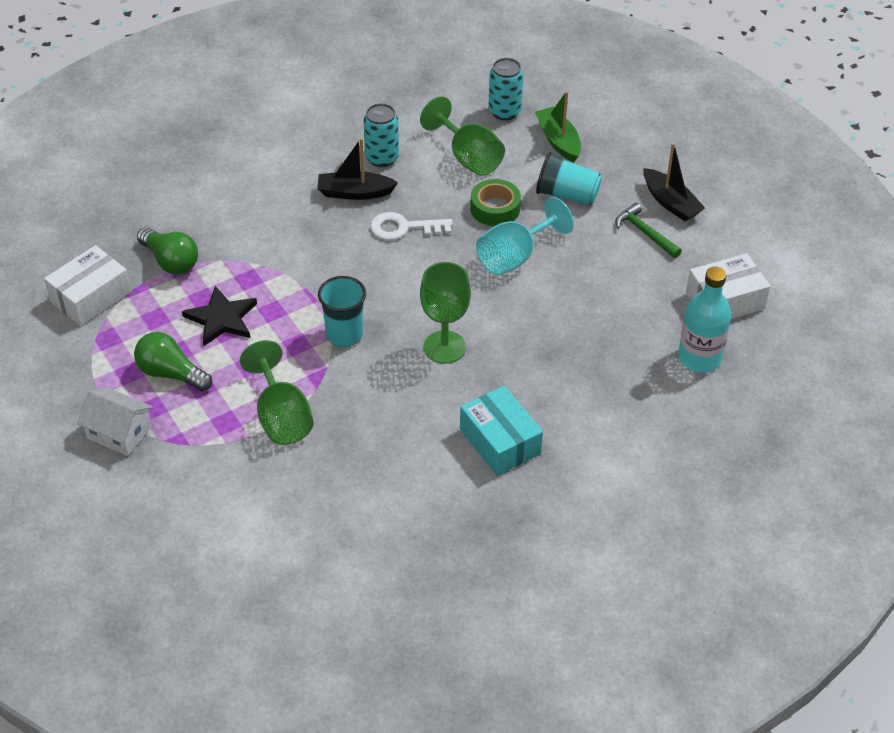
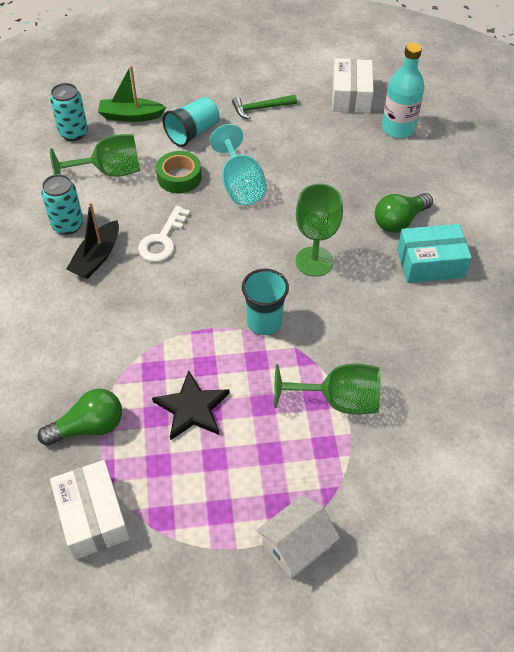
camera: 65 degrees left, 5 degrees up
(171, 373) = (240, 474): green light bulb -> green light bulb (399, 221)
(670, 203) = (239, 85): black boat -> none

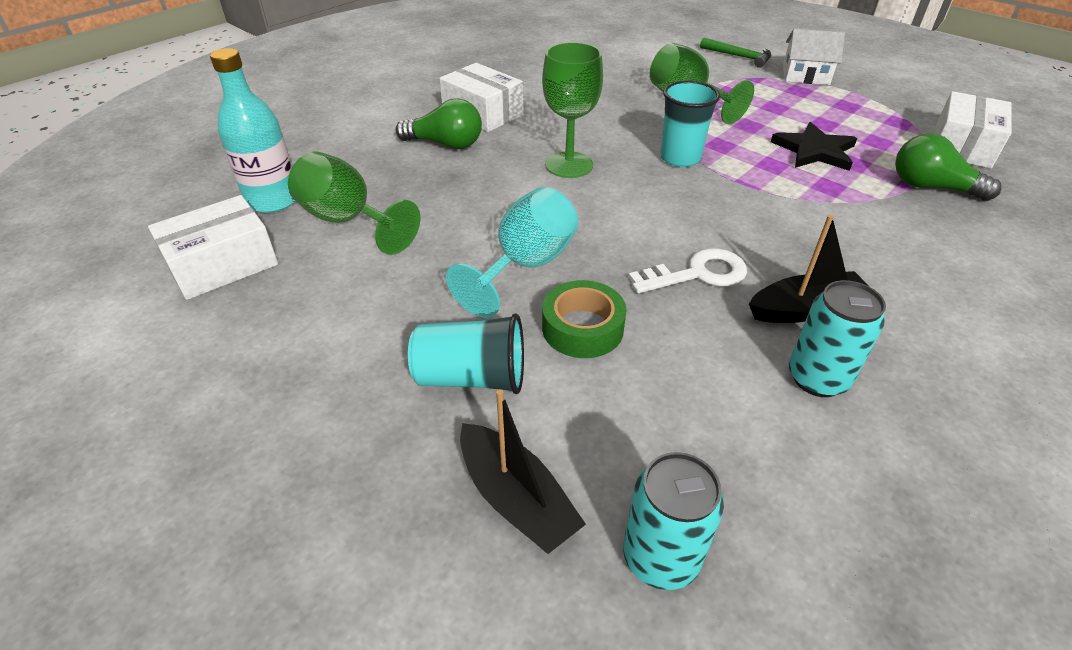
camera: 130 degrees left, 10 degrees down
(109, 172) = (673, 414): green goblet -> green goblet (348, 221)
(131, 116) = (516, 499): green boat -> black boat
(260, 108) = (333, 337): green hammer -> green hammer (739, 57)
(430, 263) = (482, 113): turquoise box -> white box

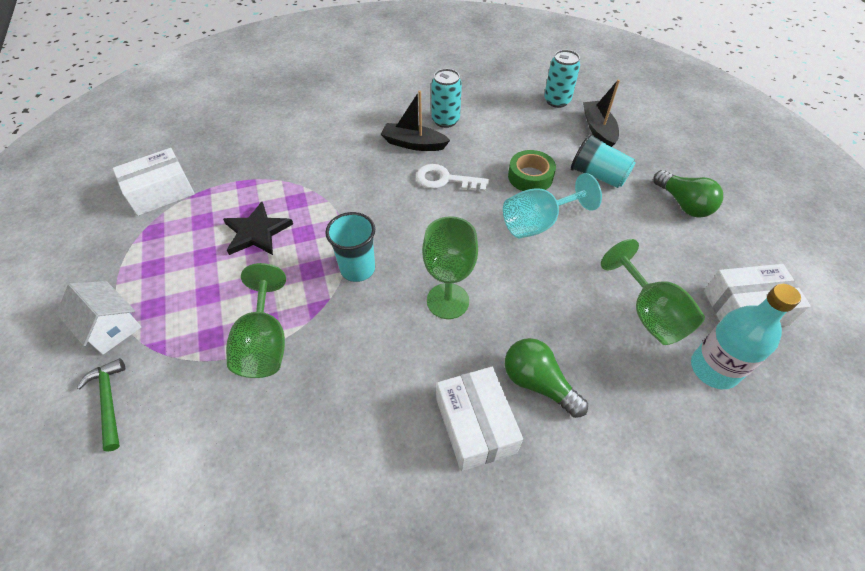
camera: 150 degrees left, 10 degrees up
(931, 187) = (240, 174): green light bulb -> green light bulb (683, 204)

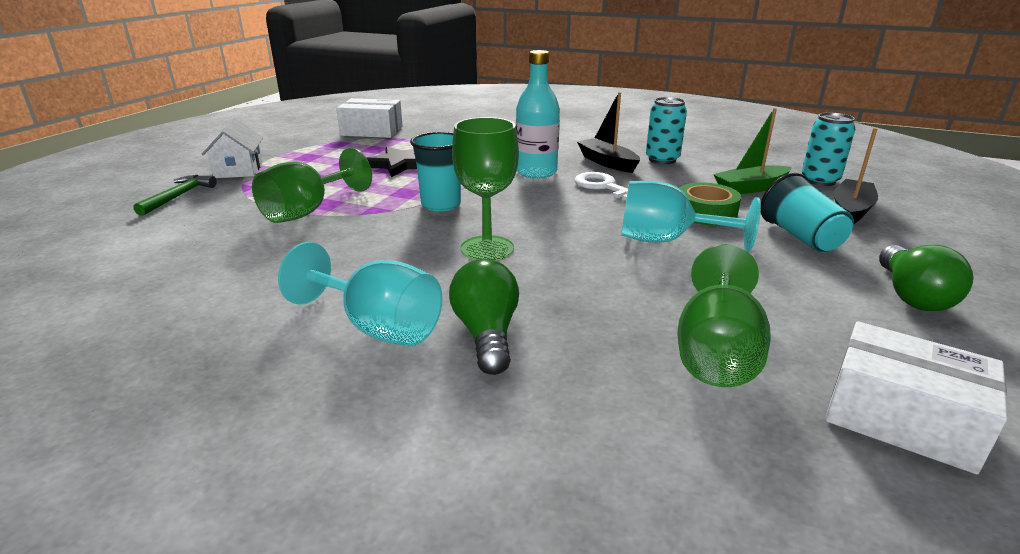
camera: 40 degrees right, 25 degrees down
(475, 425) = (378, 327): white box -> turquoise goblet
(529, 131) = (750, 188): none -> green boat
(714, 369) = (752, 442): turquoise bottle -> turquoise bottle (536, 172)

